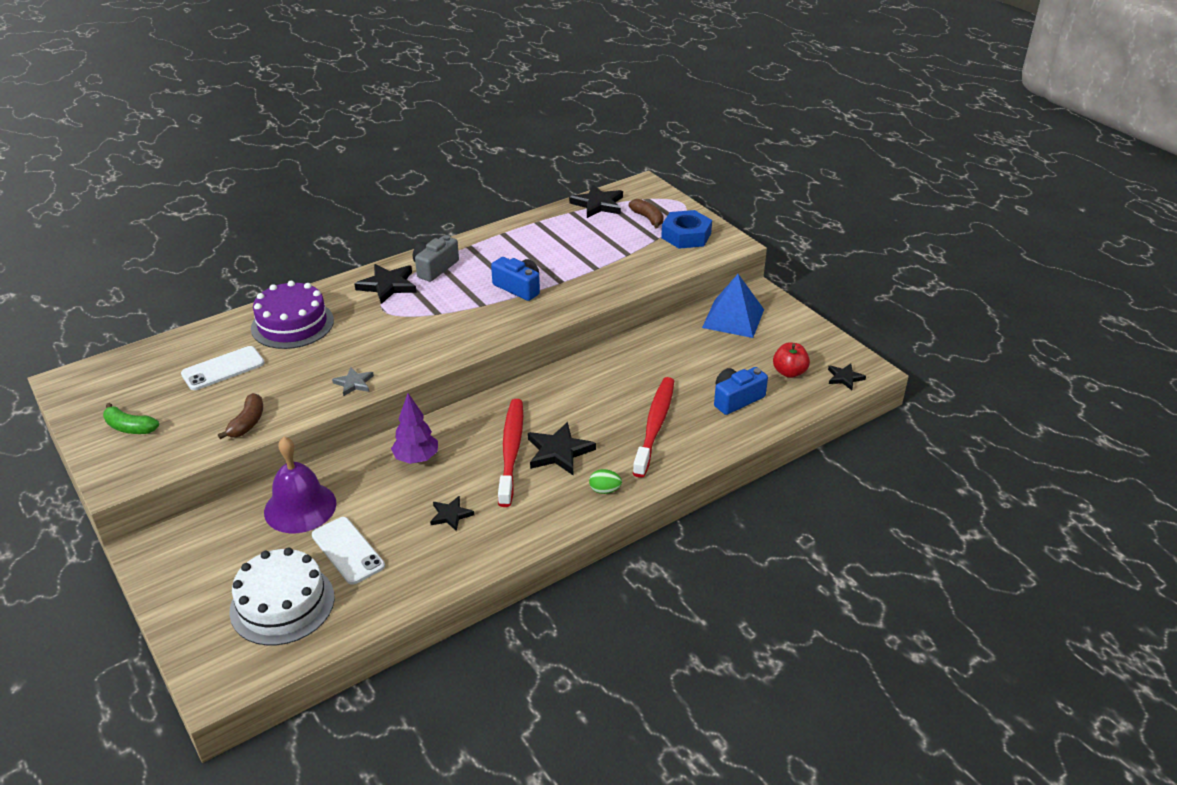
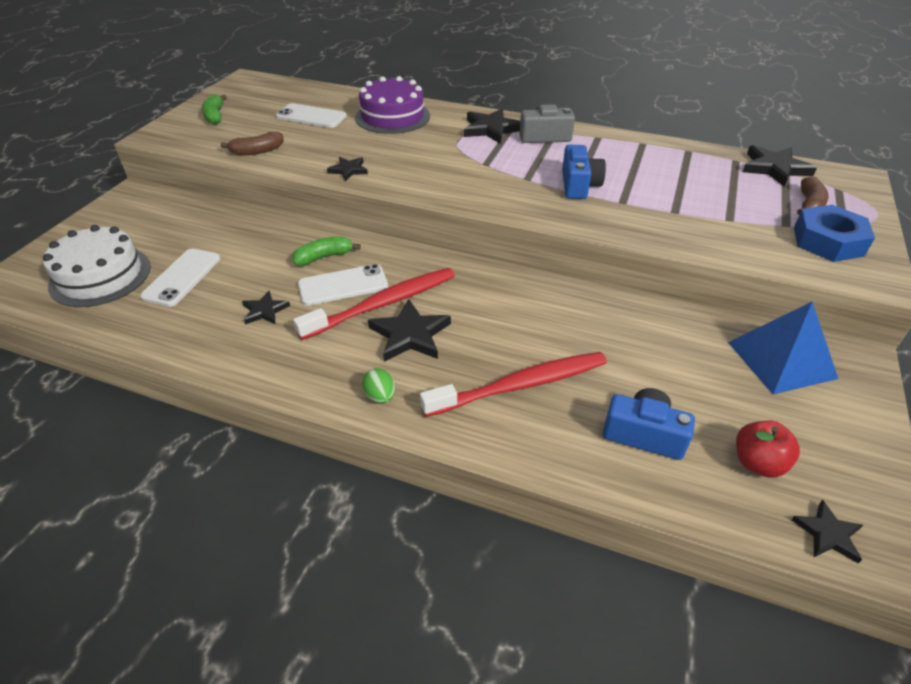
camera: 55 degrees right, 5 degrees up
(300, 507) = (219, 231): purple bell -> none
(354, 383) = (348, 170): grey star -> black star
(416, 459) = (324, 257): purple tree -> green banana
(466, 462) = (343, 285): none -> white phone

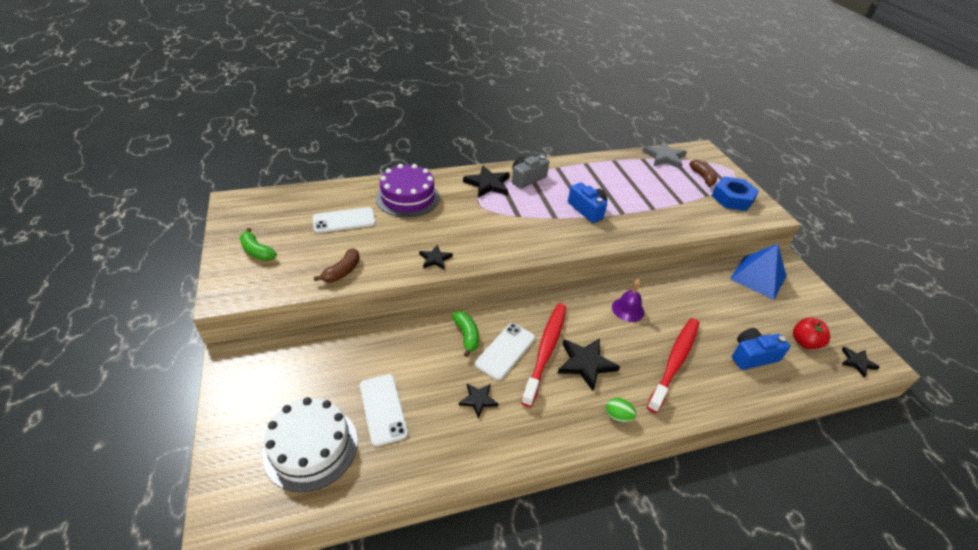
camera: 40 degrees left, 0 degrees up
(324, 257) = (466, 335): green banana -> green banana turned 135 degrees clockwise
(530, 310) = (628, 309): none -> purple bell
(774, 168) = (664, 157): black star -> grey star

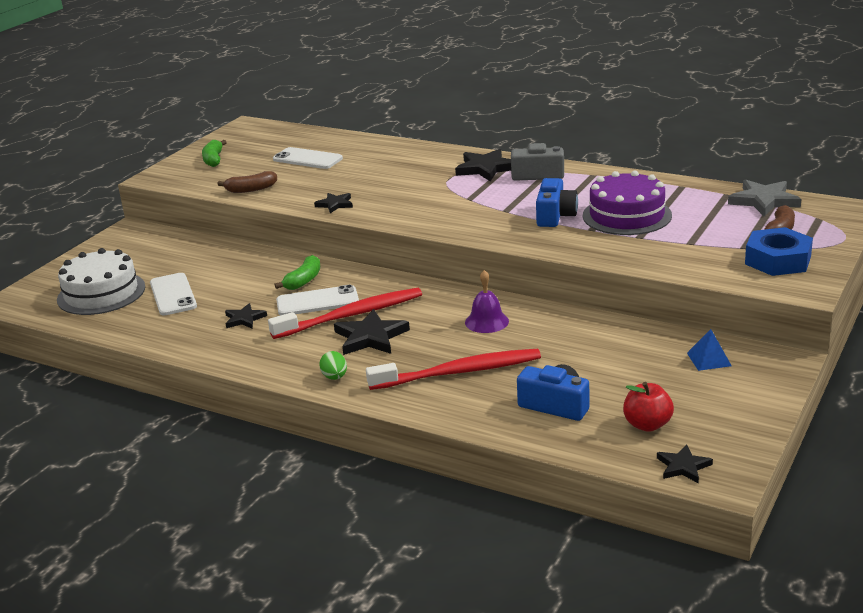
camera: 50 degrees right, 15 degrees down
(383, 409) = (173, 295): white phone -> white phone turned 45 degrees counterclockwise
(408, 197) = (389, 158): purple cake -> purple cake (627, 215)
(758, 277) = (709, 359): blue pyramid -> blue pyramid, size x0.50

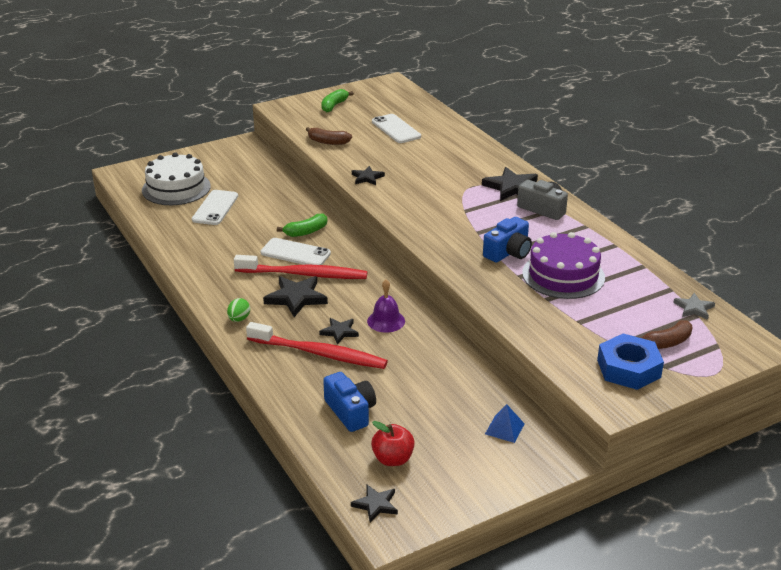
camera: 30 degrees right, 5 degrees up
(244, 319) = (236, 247): black star -> black star (339, 332)
(764, 201) = (694, 308): grey star -> grey star, size x0.59

